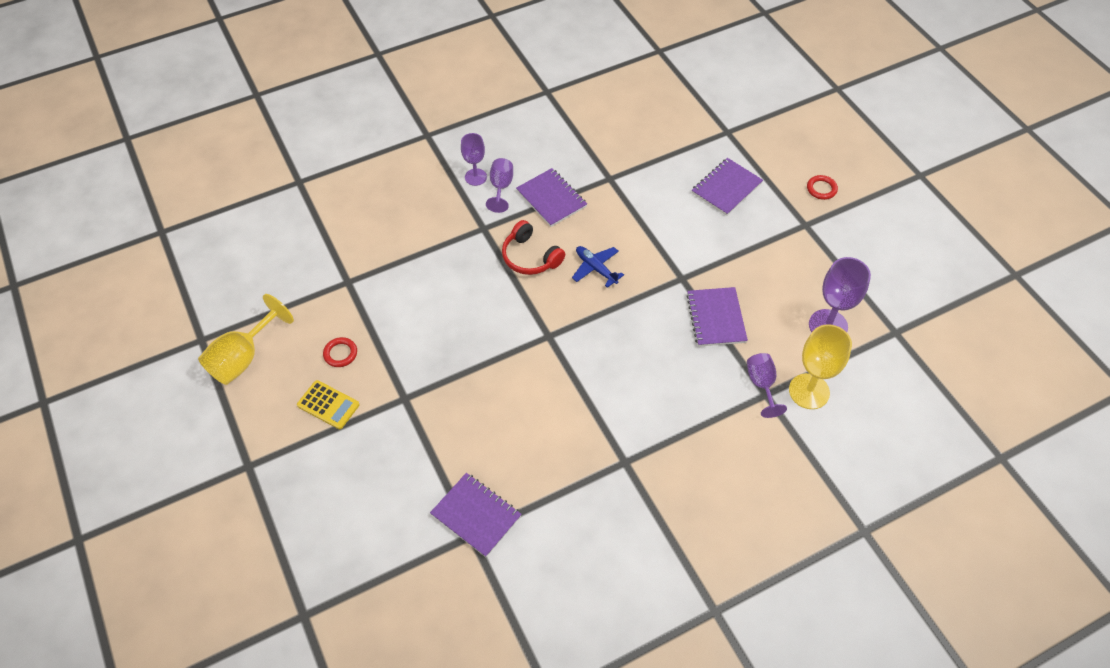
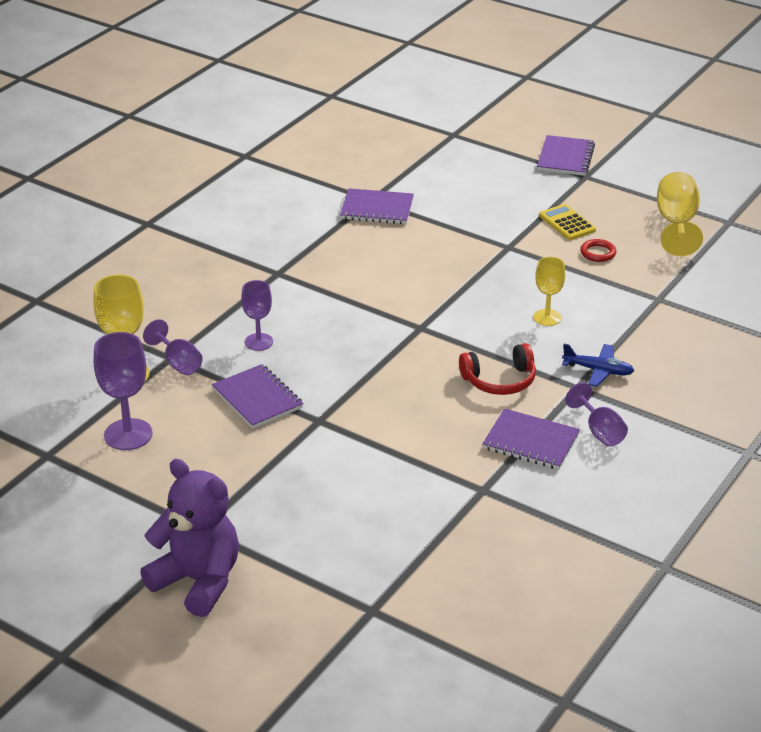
camera: 150 degrees right, 20 degrees down
(328, 405) = (567, 223): yellow calculator -> yellow calculator turned 60 degrees clockwise
(445, 301) = (547, 317): none -> yellow goblet
(475, 177) = (640, 431): purple goblet -> purple goblet (258, 342)
(530, 257) = (499, 380): red headphones -> red headphones turned 150 degrees clockwise
(596, 268) = (420, 395): blue plane -> blue plane (598, 370)
(726, 188) = (326, 534): purple notebook -> purple notebook (565, 158)
(821, 189) = (198, 581): red ring -> purple teddy bear

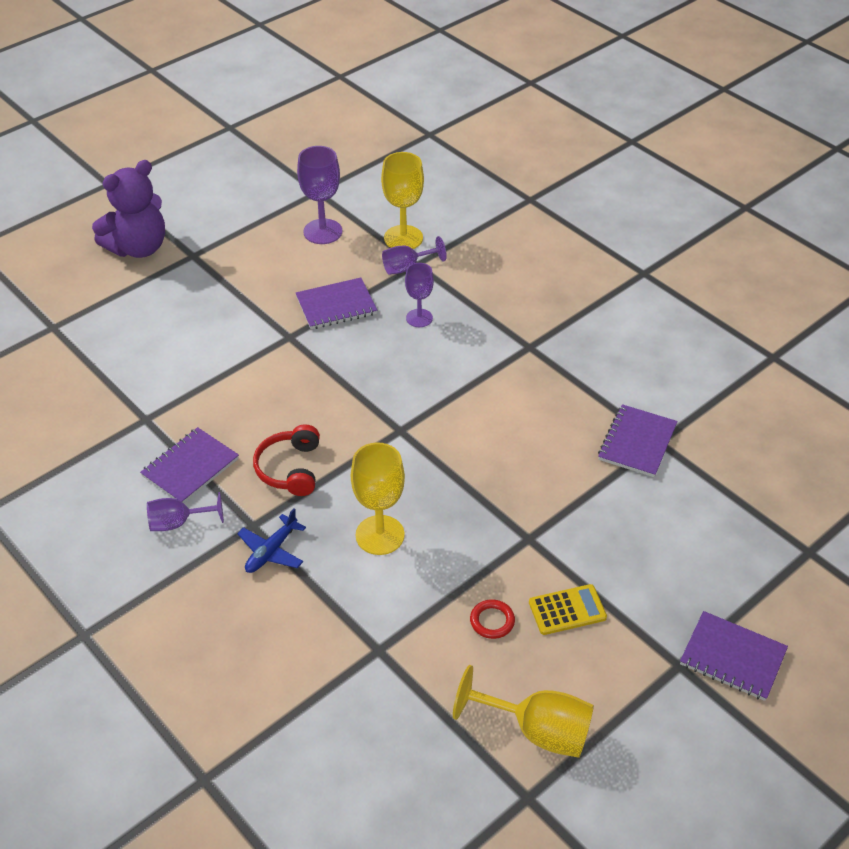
camera: 105 degrees right, 10 degrees up
(547, 317) = (380, 535): yellow goblet -> yellow goblet, size x1.57

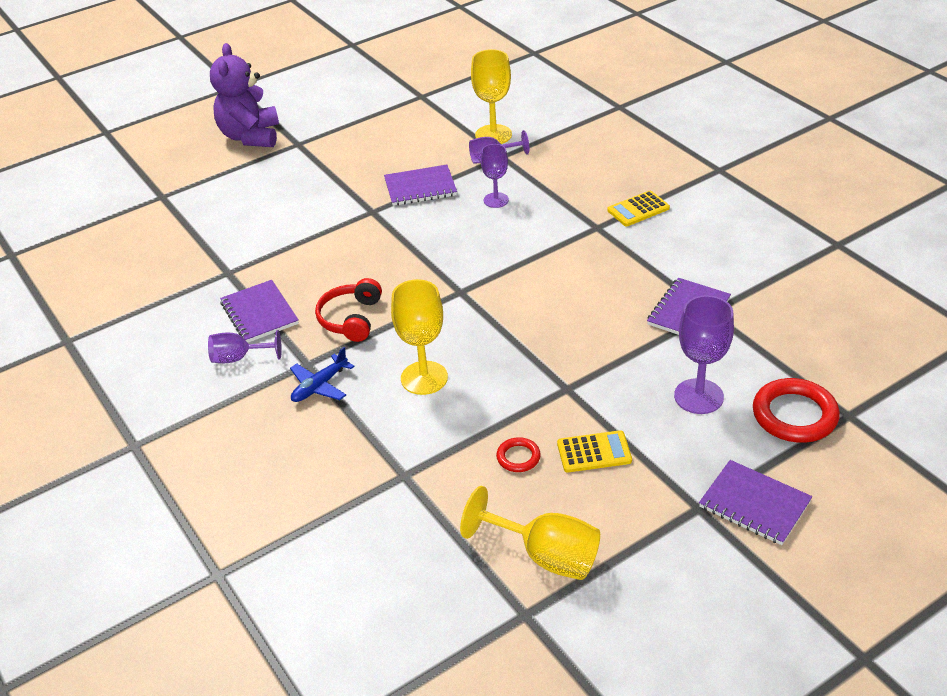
camera: 10 degrees right, 5 degrees down
(138, 248) = (250, 136): purple teddy bear -> purple teddy bear turned 120 degrees clockwise
(190, 467) = (259, 313): purple notebook -> purple notebook turned 75 degrees counterclockwise
(323, 231) = (419, 128): purple goblet -> purple goblet (698, 396)
(568, 324) = (638, 209): none -> yellow calculator
(757, 555) = (794, 415): none -> red ring

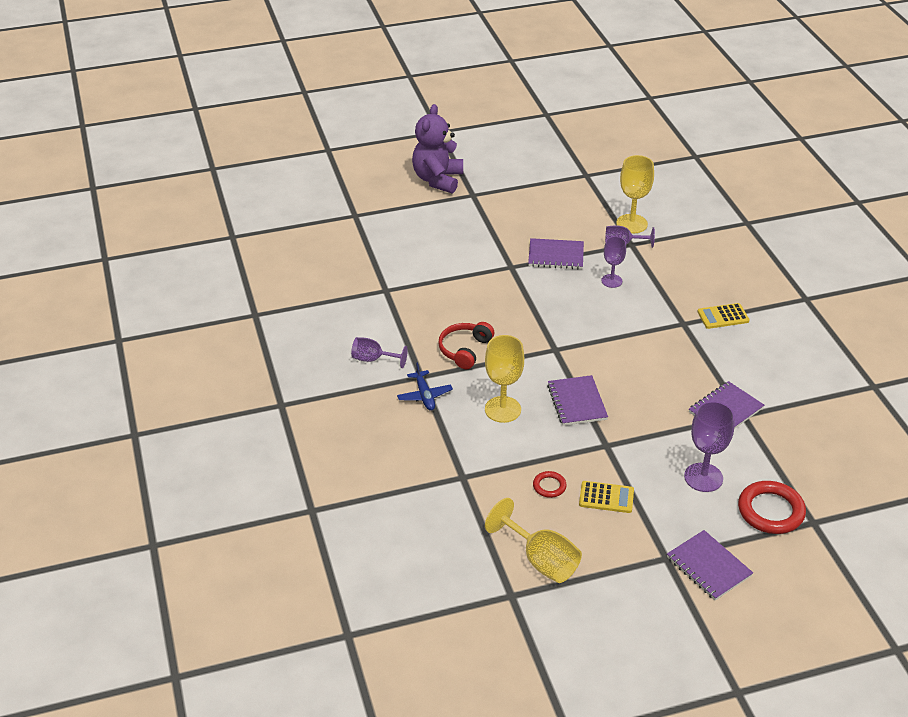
camera: 15 degrees right, 0 degrees up
(259, 313) = (399, 329): purple notebook -> purple notebook (577, 402)
(319, 386) = (424, 395): blue plane -> blue plane turned 75 degrees counterclockwise

